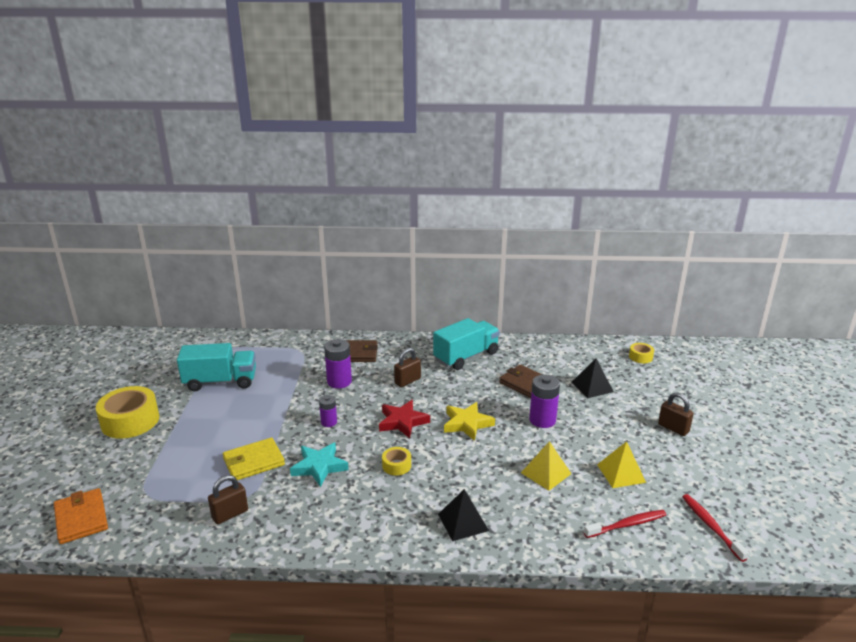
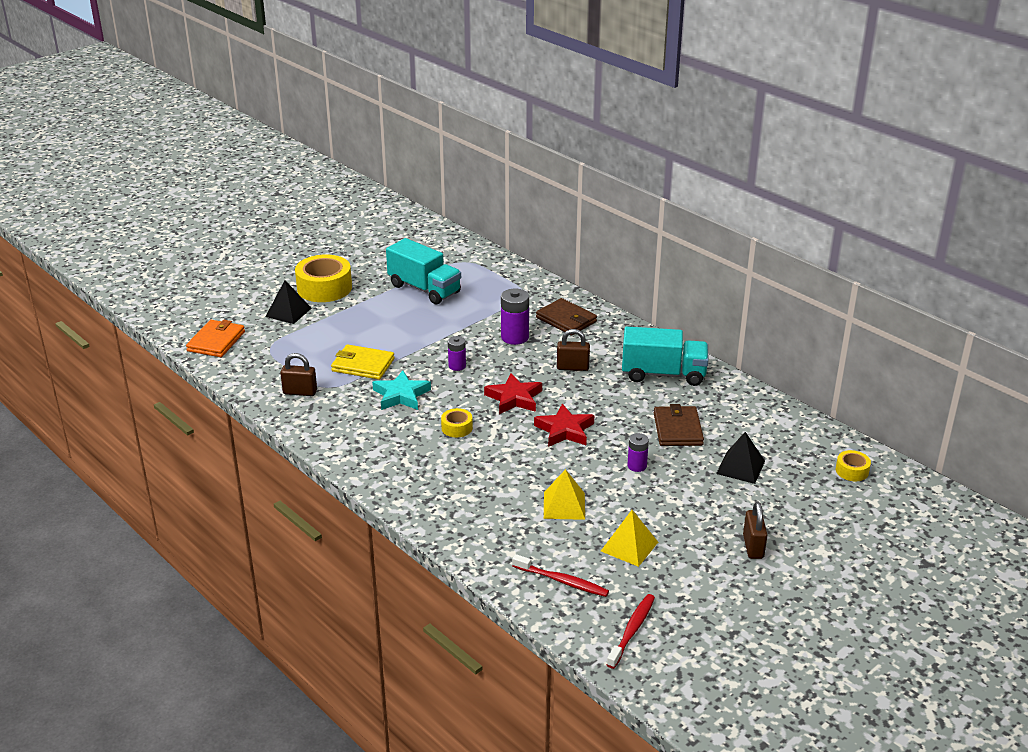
camera: 45 degrees right, 5 degrees up
(463, 522) = (441, 496): black pyramid -> black pyramid (288, 312)
(467, 424) = (564, 430): yellow star -> red star
(542, 420) = (637, 466): purple battery -> purple battery, size x0.60

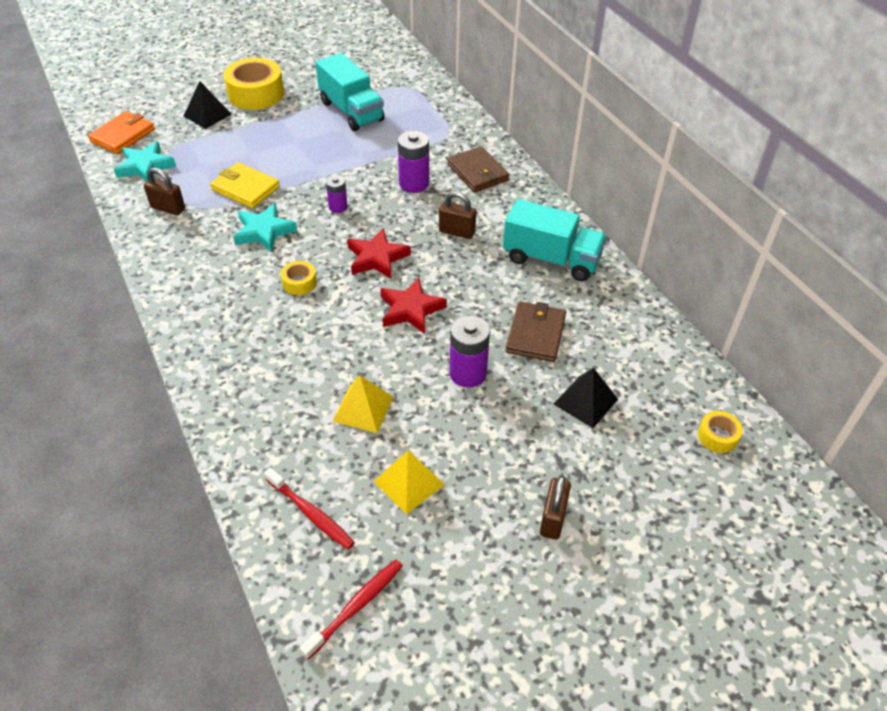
camera: 15 degrees right, 15 degrees up
(256, 363) = (145, 166): none -> turquoise star
(637, 466) = (468, 373): purple battery -> purple battery, size x1.66

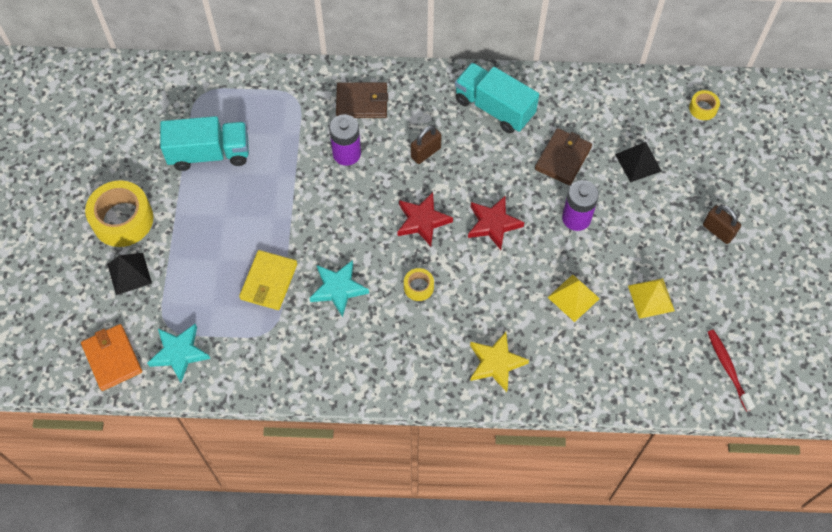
camera: 60 degrees left, 15 degrees up
(168, 208) = (257, 353): brown padlock -> none
(243, 373) = (496, 363): none -> yellow star
(245, 188) = (269, 282): yellow wallet -> yellow wallet turned 45 degrees counterclockwise
(311, 513) = (646, 366): red toothbrush -> none
(338, 207) = (341, 222): purple battery -> none
(536, 334) = (563, 158): brown wallet -> brown wallet turned 75 degrees clockwise
(551, 259) = (494, 108): turquoise truck -> turquoise truck turned 105 degrees counterclockwise

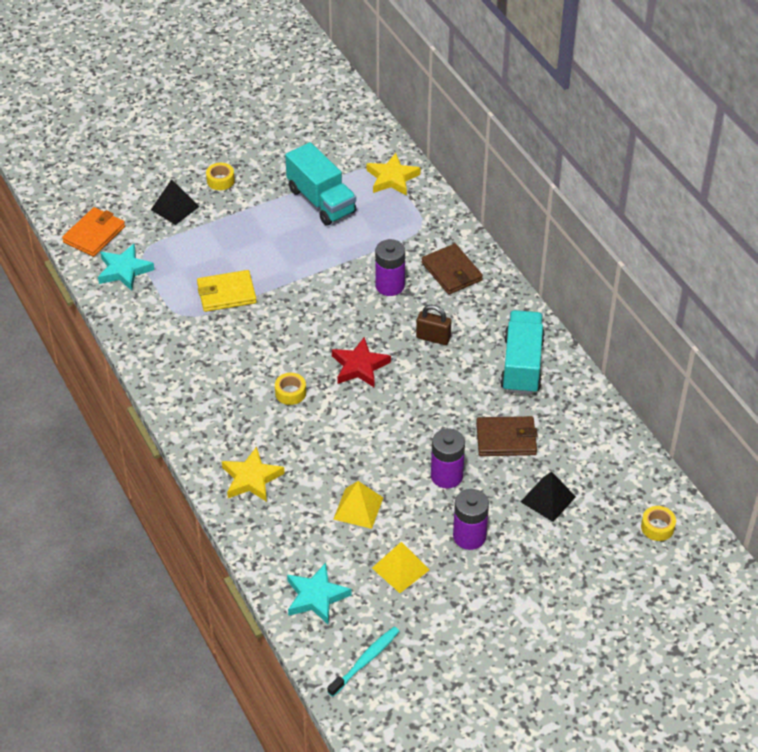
camera: 60 degrees right, 15 degrees down
(123, 219) = (220, 180): yellow tape -> yellow tape, size x0.48
(222, 88) = (392, 178): none -> yellow star
(338, 289) = (251, 340): turquoise star -> turquoise star (316, 597)
(493, 224) = (393, 417): red star -> none
(645, 234) = (469, 536): none -> purple battery
(718, 231) = (517, 595): brown padlock -> none
(728, 368) = (365, 661): red toothbrush -> turquoise toothbrush

